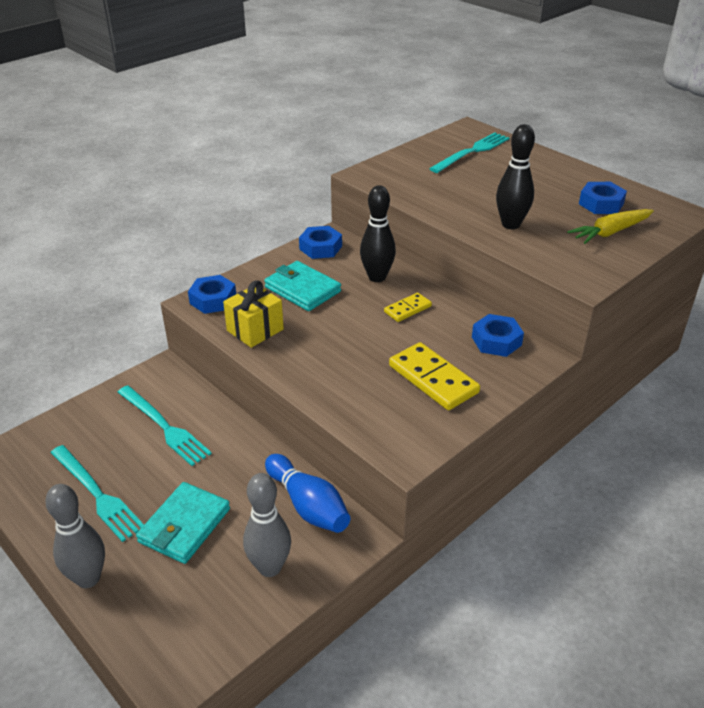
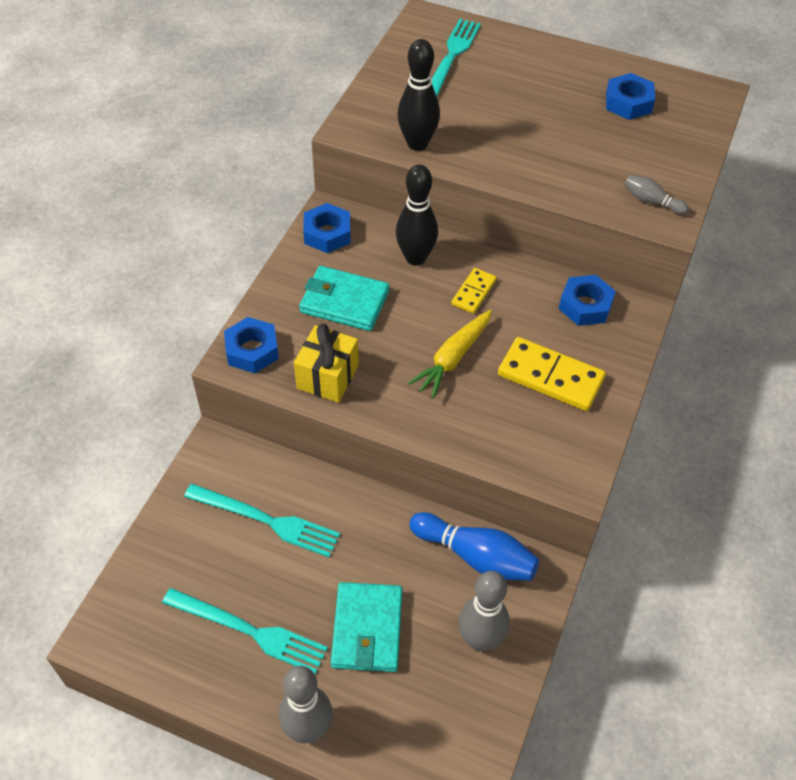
camera: 25 degrees left, 15 degrees up
(510, 224) = (554, 161): black bowling pin -> black bowling pin (417, 144)
(578, 266) = (651, 201): none -> grey bowling pin
(610, 232) = (658, 143): yellow carrot -> yellow carrot (453, 358)

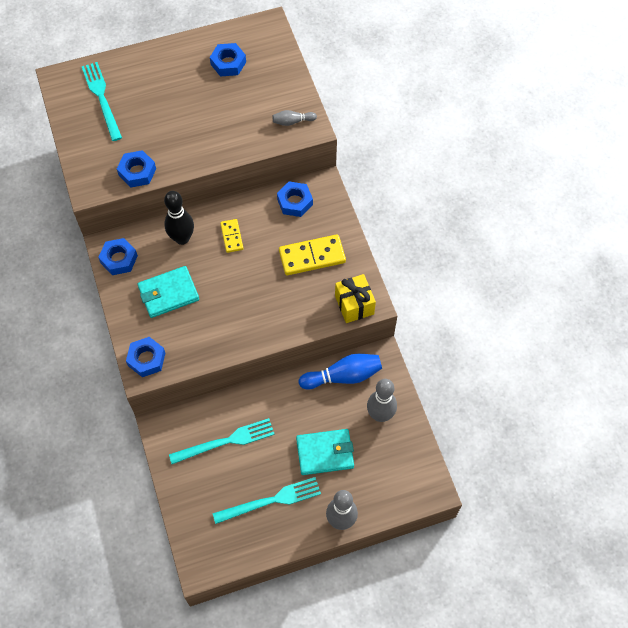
camera: 40 degrees left, 10 degrees up
(328, 377) = (201, 343): yellow gift -> yellow gift (354, 305)
(367, 629) = (325, 453): turquoise wallet -> turquoise wallet turned 60 degrees counterclockwise
(417, 144) = (137, 172): black bowling pin -> blue nut
(453, 358) = (255, 283): yellow carrot -> none

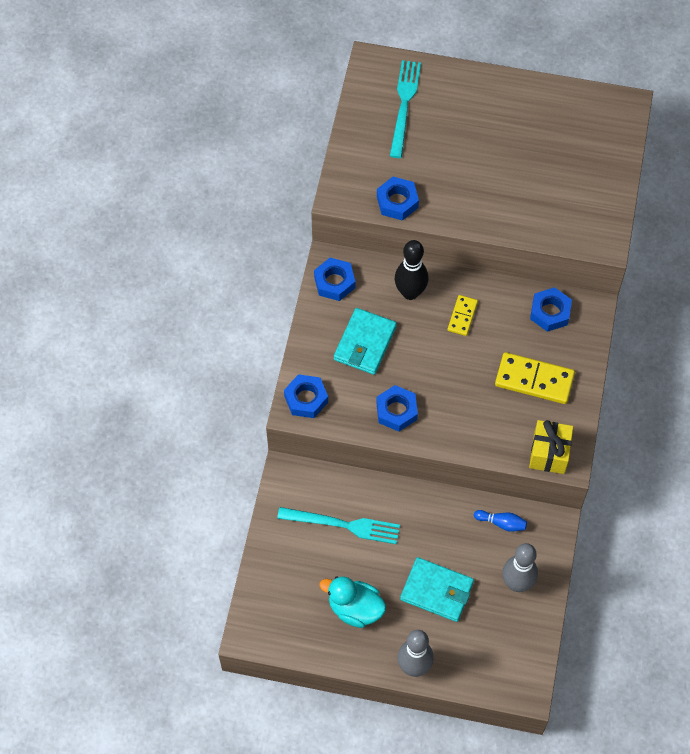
camera: 30 degrees right, 0 degrees up
(168, 293) = (365, 343): turquoise wallet -> turquoise wallet turned 75 degrees counterclockwise
(228, 63) = (557, 128): blue nut -> blue nut (396, 411)
(271, 501) = (355, 608): turquoise fork -> turquoise duck
(292, 121) = (589, 226): grey bowling pin -> none
(343, 376) = (501, 523): blue bowling pin -> blue bowling pin, size x0.54

